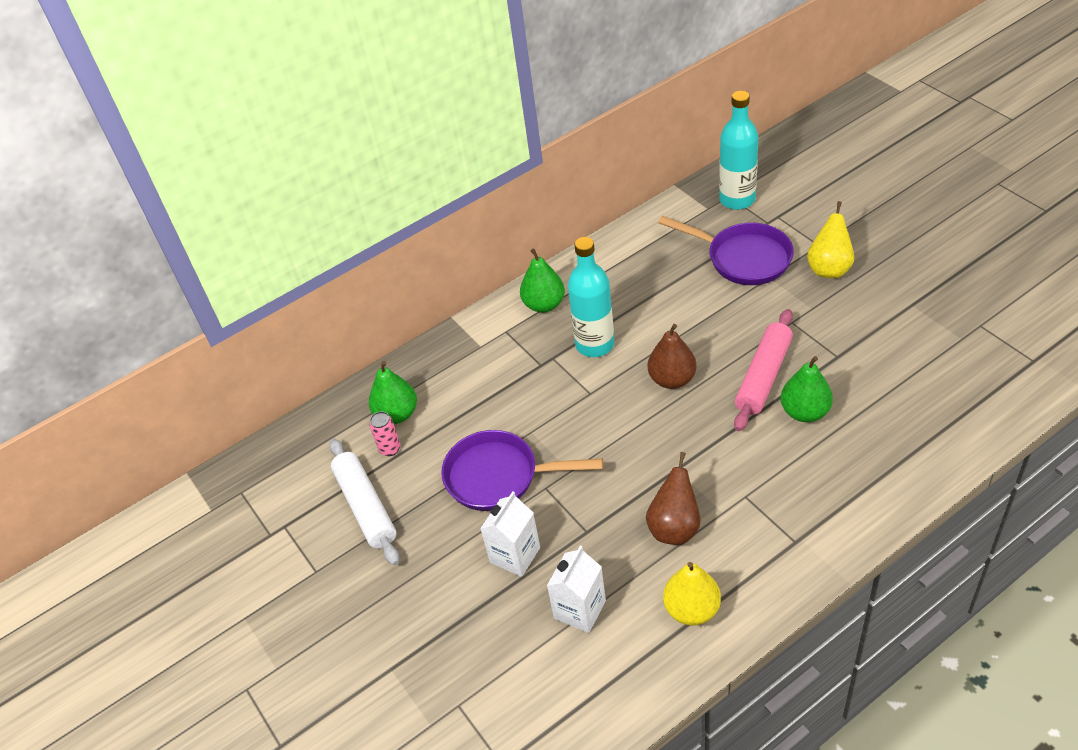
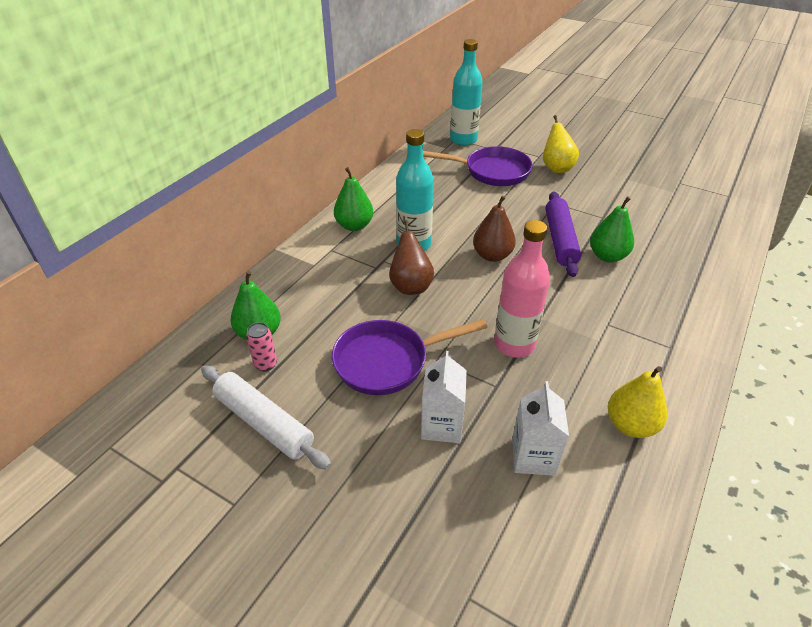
camera: 30 degrees left, 5 degrees down
(631, 492) = (514, 344): none -> pink bottle
(674, 527) = (569, 362): brown pear -> brown pear (410, 286)
(763, 376) = (560, 240): pink rolling pin -> purple rolling pin

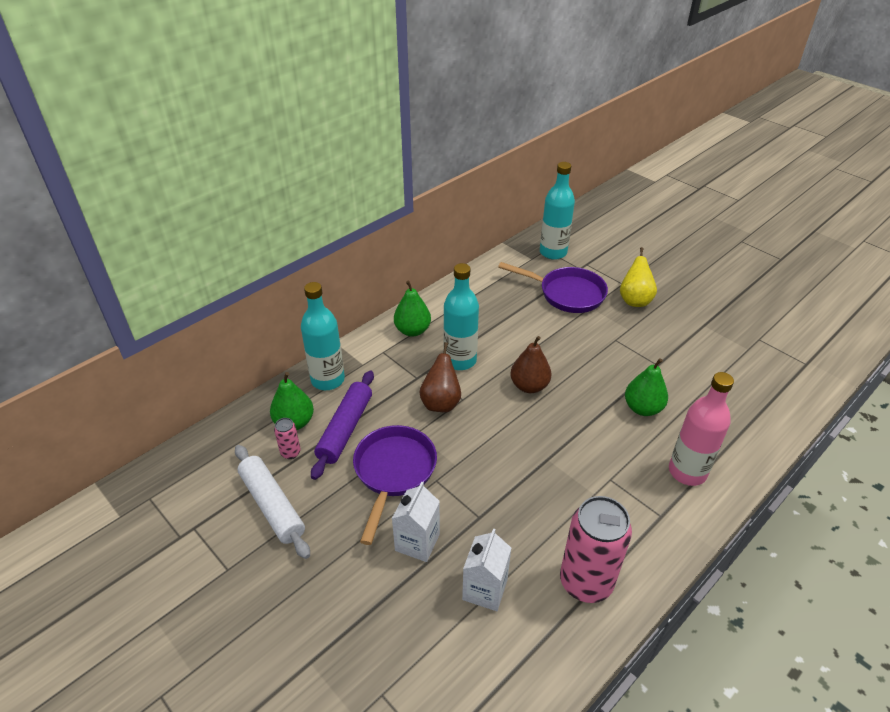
camera: 15 degrees right, 0 degrees up
(281, 285) = (328, 380): none -> turquoise bottle
(388, 361) = (393, 472): purple pan -> purple pan turned 105 degrees clockwise
(514, 344) = (512, 480): pink bottle -> pink bottle (687, 472)
(560, 240) = (603, 381): purple rolling pin -> purple rolling pin (345, 429)
(630, 425) = (586, 582): yellow pear -> pink can

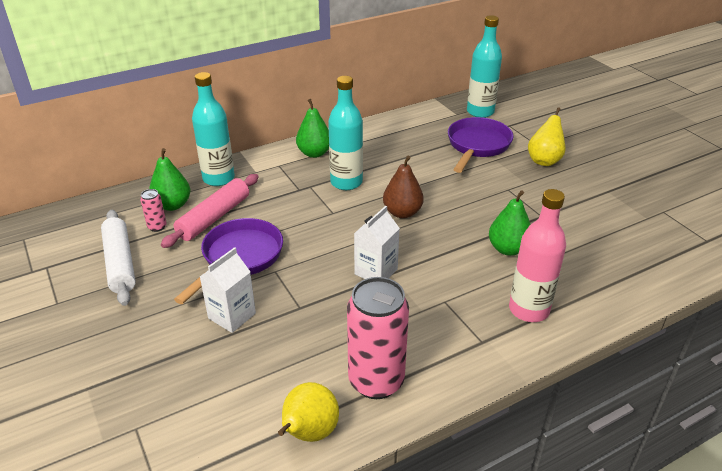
camera: 15 degrees right, 5 degrees down
(345, 429) = (214, 217): purple rolling pin -> pink rolling pin
(441, 403) = (311, 212): brown pear -> none
(485, 589) = (274, 366): white carton -> white carton (376, 271)
(549, 654) = (309, 433): none -> yellow pear
(567, 294) = (477, 146): purple pan -> purple pan turned 105 degrees counterclockwise

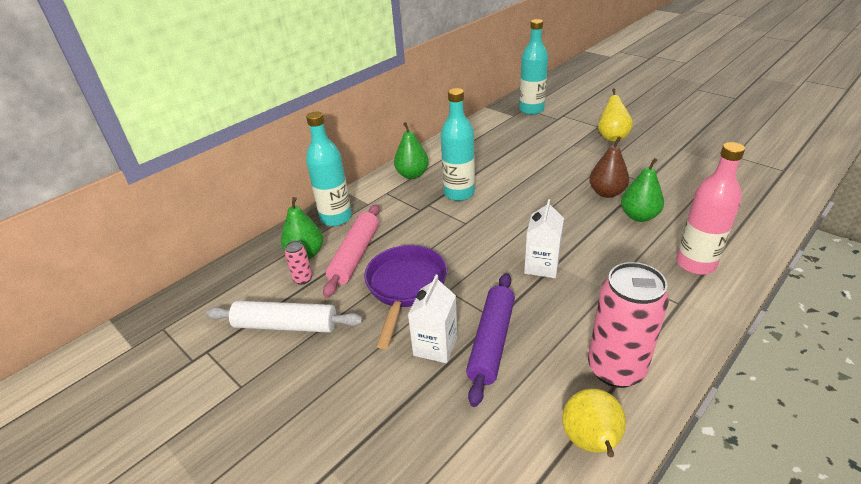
camera: 15 degrees left, 0 degrees up
(120, 263) = (286, 325): white rolling pin -> white rolling pin turned 45 degrees counterclockwise
(282, 326) = (491, 341): none -> purple rolling pin
(402, 212) = (527, 208): brown pear -> brown pear (606, 193)
(477, 146) = (549, 137): purple pan -> none

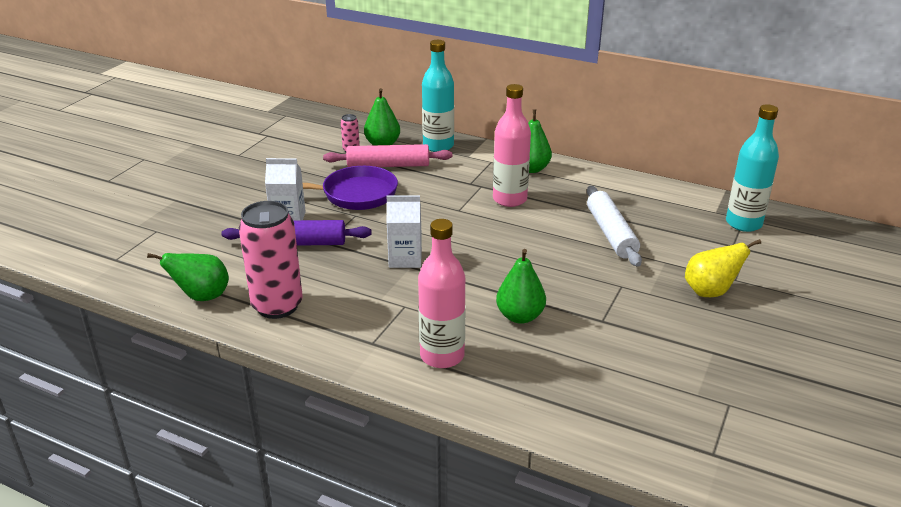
camera: 70 degrees right, 5 degrees down
(286, 325) = (298, 156): white rolling pin -> white rolling pin (611, 233)
(459, 193) = (509, 199): turquoise bottle -> pink bottle
(591, 442) = (202, 296): yellow pear -> green pear
(606, 193) = (560, 292): brown pear -> none

